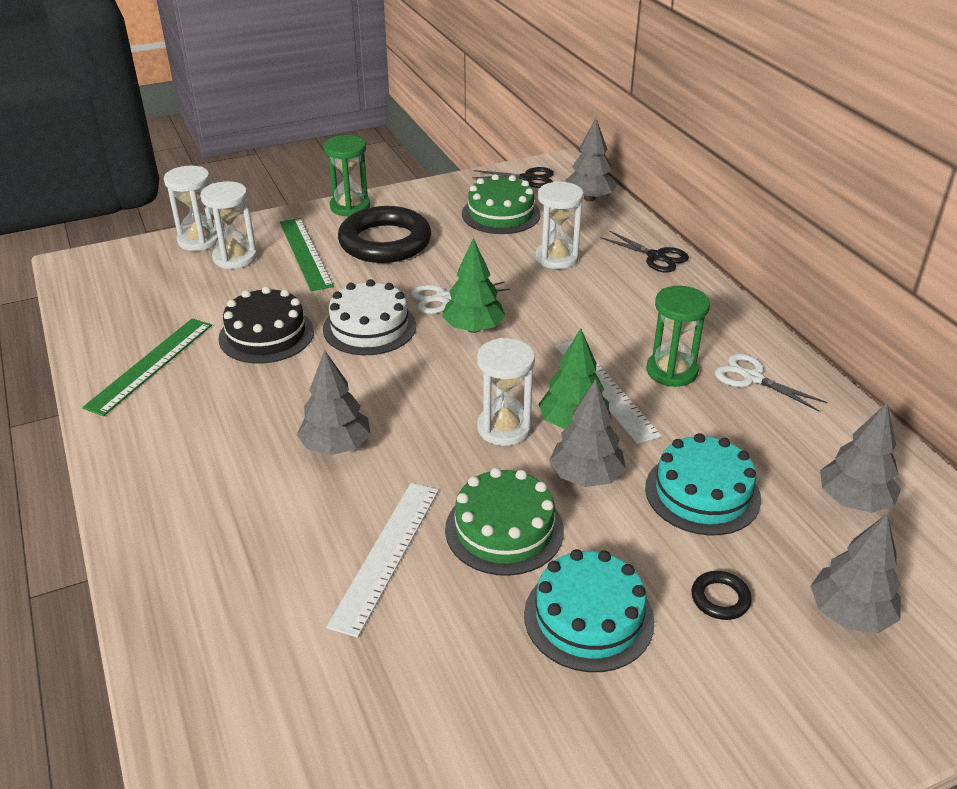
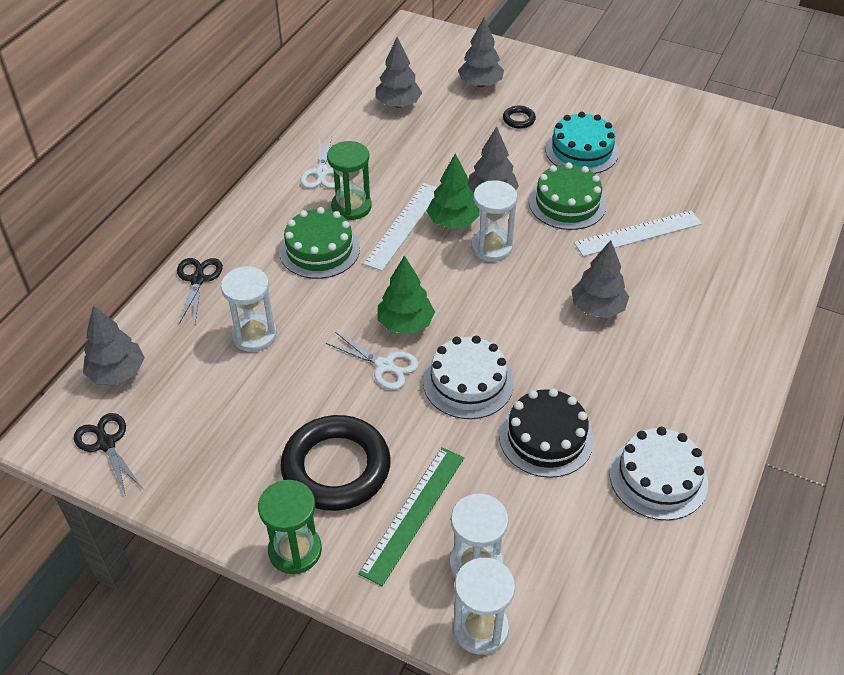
camera: 130 degrees left, 10 degrees up
(150, 365) = (658, 477): green ruler -> white cake
(501, 214) = (205, 418): green cake -> green cake (319, 249)
(702, 493) = (453, 151): turquoise cake -> none

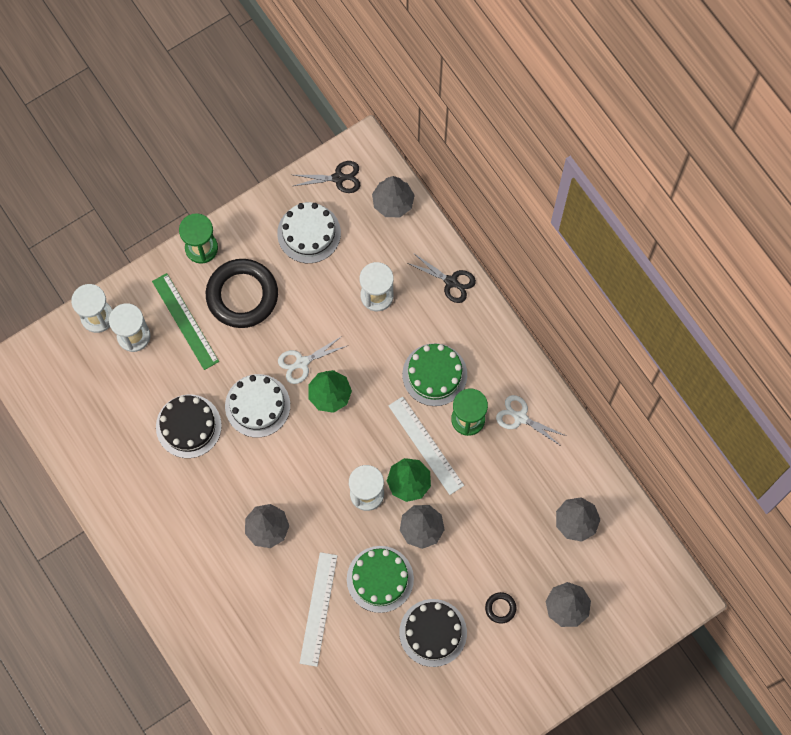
camera: 120 degrees right, 25 degrees up
(581, 150) = (433, 632): turquoise cake -> black cake
(658, 477) = (121, 471): white cake -> white cake (309, 233)

